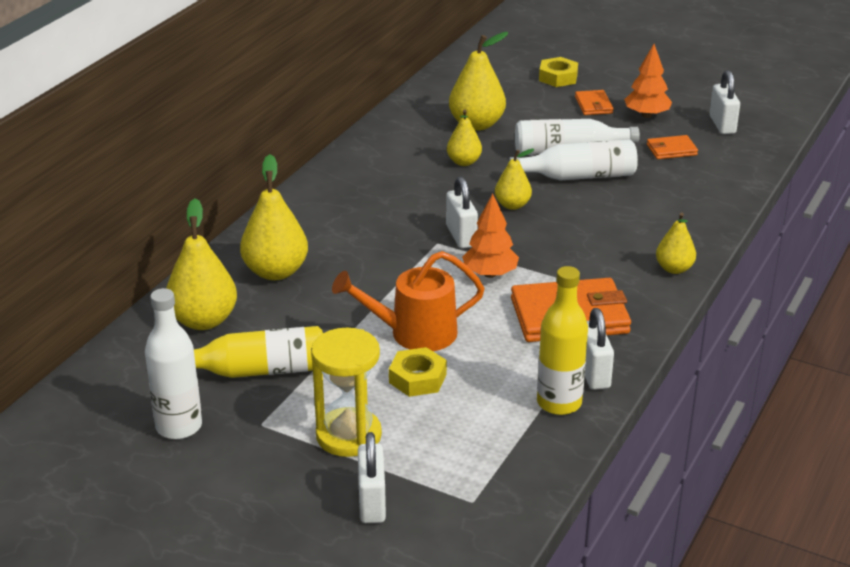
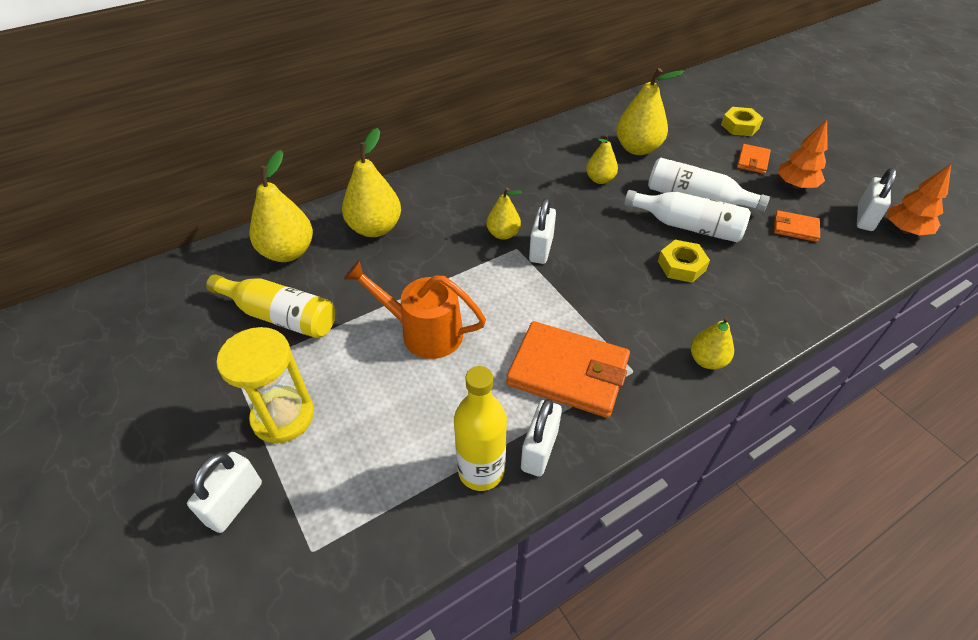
camera: 30 degrees right, 15 degrees up
(179, 427) = (180, 344): white bottle -> none
(417, 378) = (386, 381): yellow nut -> yellow nut (681, 266)
(490, 274) = (534, 296): orange tree -> orange tree (905, 230)
(512, 205) = (607, 234): yellow pear -> yellow pear (503, 234)

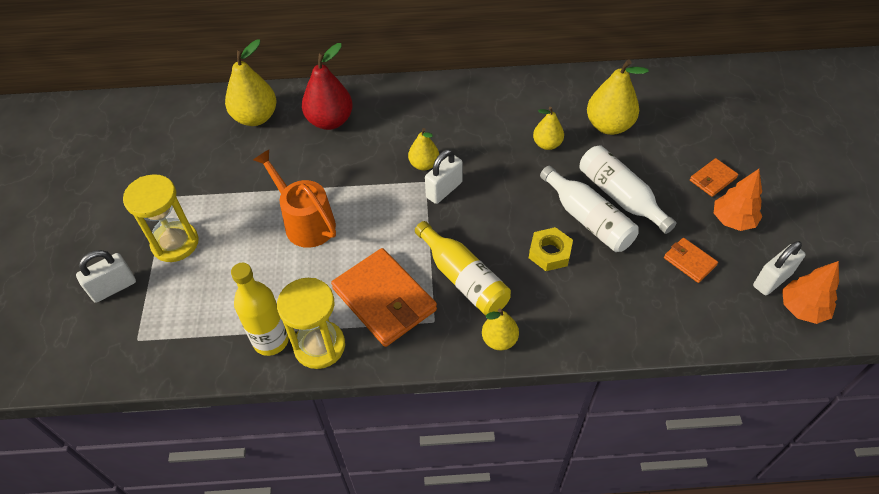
camera: 30 degrees right, 5 degrees up
(280, 316) = (218, 167): yellow bottle -> yellow bottle (463, 278)
(375, 228) = (330, 121): yellow pear -> red pear
(539, 450) = (319, 346): white padlock -> yellow hourglass
(740, 126) = (735, 137): yellow nut -> none

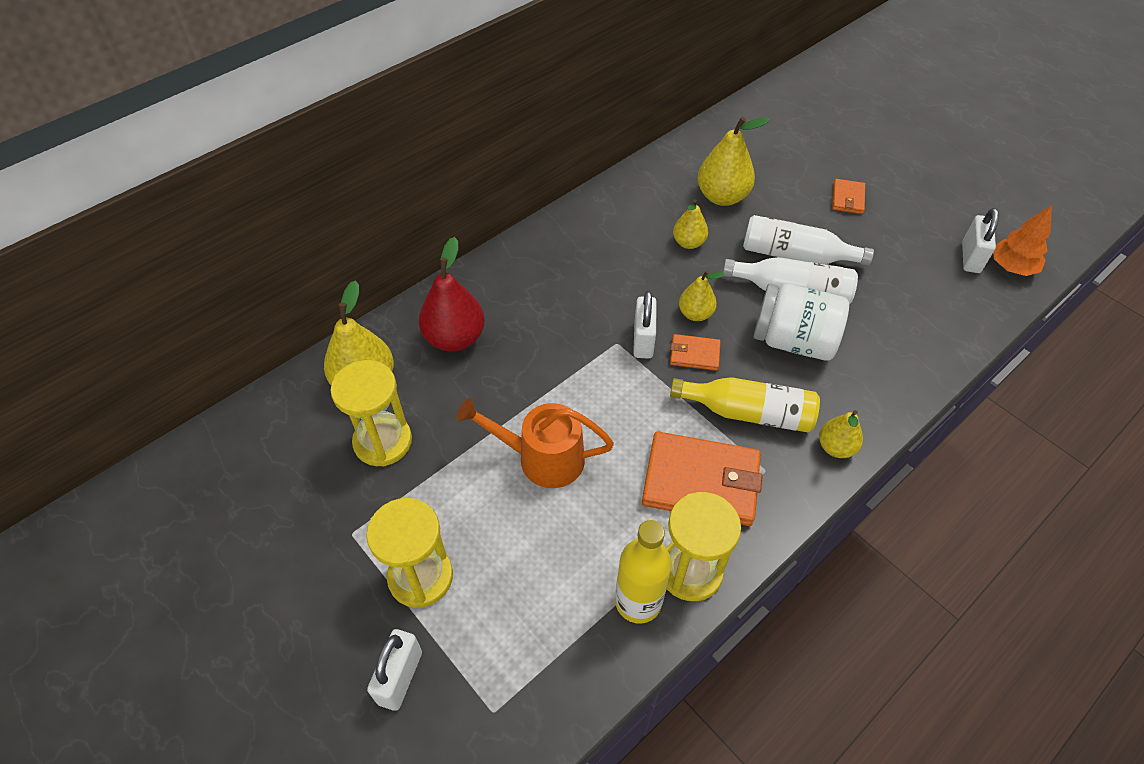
camera: 40 degrees left, 0 degrees up
(231, 157) = (383, 441): none -> yellow hourglass
(424, 164) = (598, 327): yellow pear -> yellow pear (695, 314)
(549, 253) = (793, 341): yellow nut -> white jar
(689, 261) = (902, 279): orange wallet -> orange wallet (694, 354)
(733, 220) = (896, 225): orange tree -> none

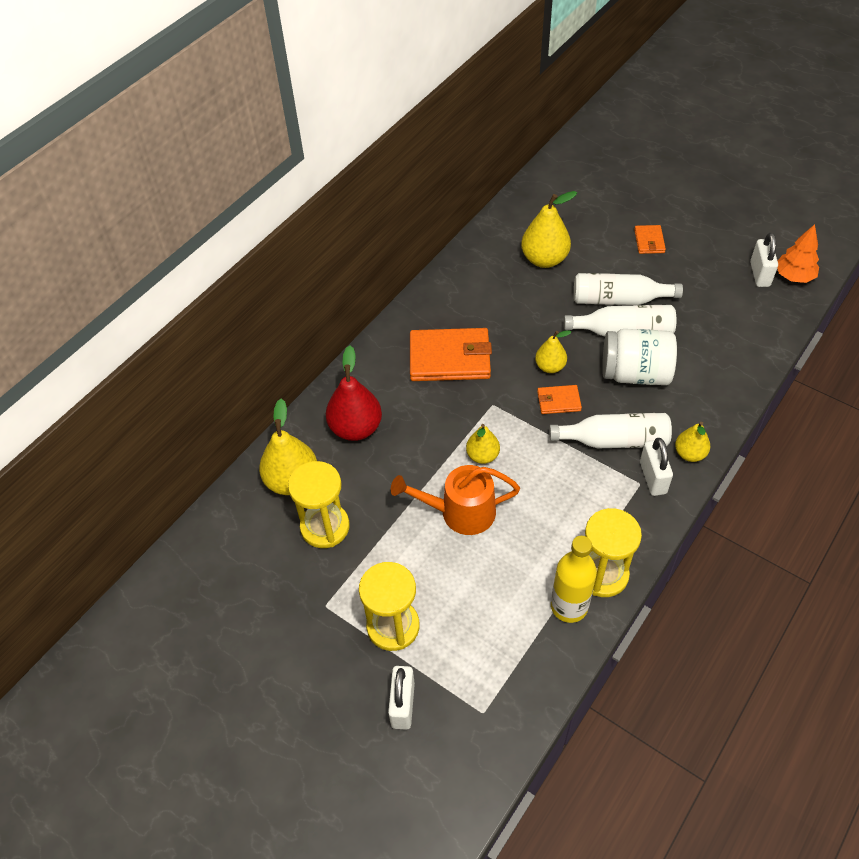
camera: 10 degrees left, 0 degrees up
(643, 340) = (513, 398): white padlock -> white padlock (653, 477)
(688, 243) = (527, 306): yellow pear -> yellow pear (482, 456)
(701, 482) = (592, 503): orange wallet -> orange wallet (450, 358)
(748, 412) = (614, 440): yellow bottle -> white bottle

